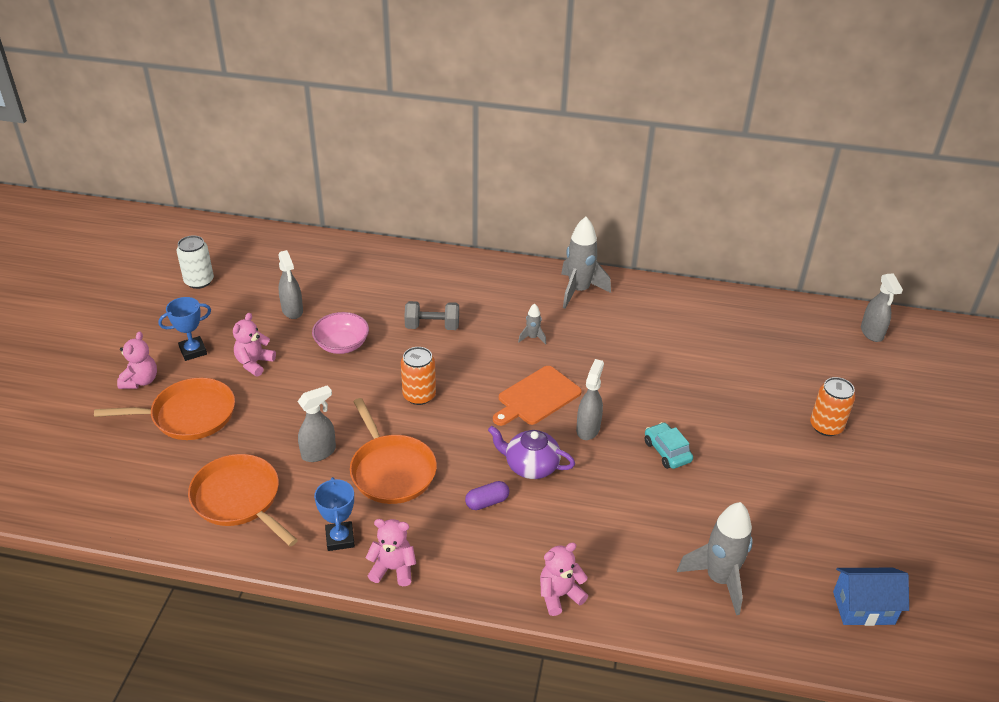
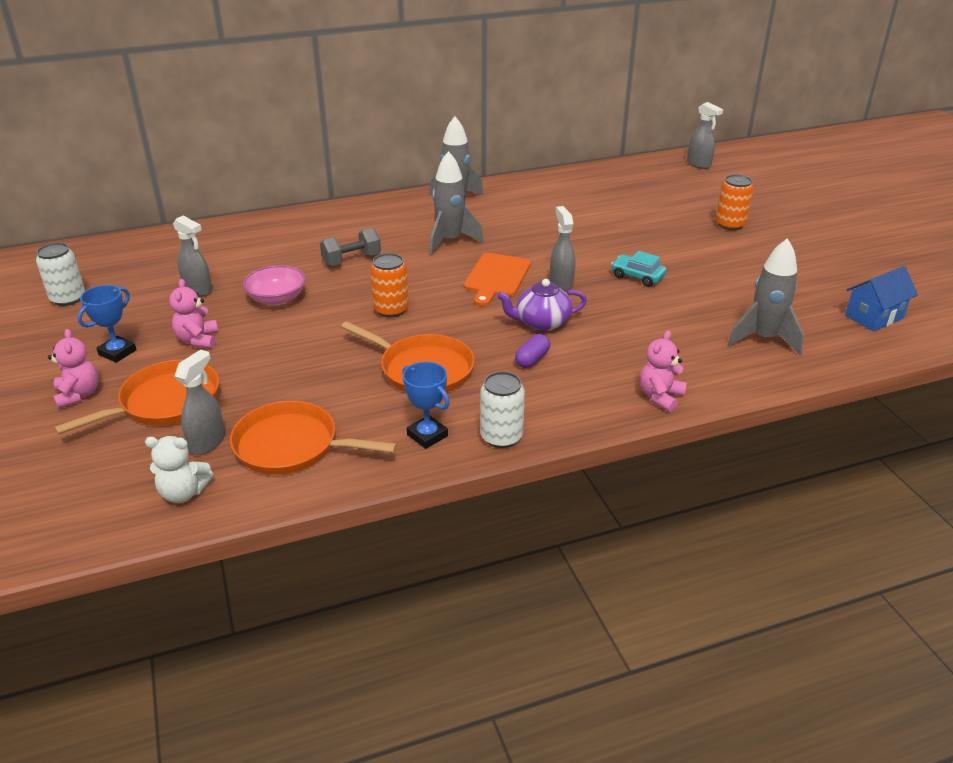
camera: 30 degrees left, 5 degrees down
(140, 505) = (183, 493): none -> white teddy bear
(319, 452) = (338, 381): grey spray bottle -> grey spray bottle (207, 442)
(393, 569) = (501, 437): pink teddy bear -> white can
(532, 338) = (450, 241): grey rocket -> grey rocket, size x2.12

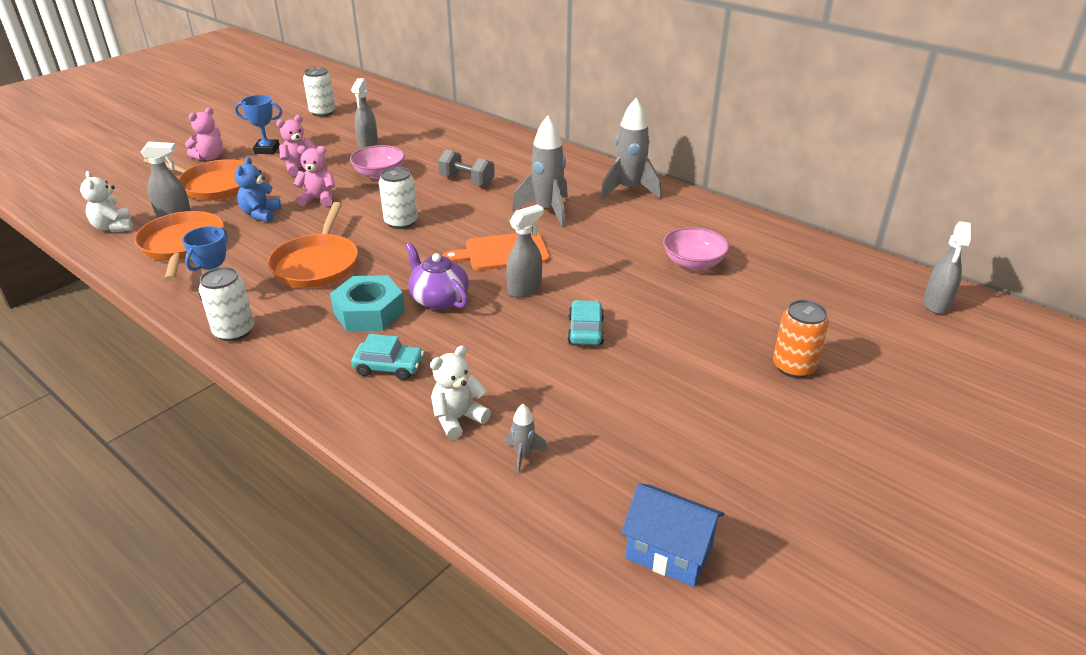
camera: 60 degrees right, 0 degrees up
(279, 383) = (261, 214): none -> blue teddy bear
(391, 310) = (401, 222): orange can -> white can
(532, 359) = (369, 312): purple capsule -> turquoise nut
(585, 213) = (693, 262): none -> pink bowl
(621, 367) = (389, 367): none -> turquoise car
(660, 396) = (349, 405): pink teddy bear -> pink teddy bear (318, 199)
(708, 353) = (458, 419): none -> white teddy bear
(763, 339) = (523, 456): grey rocket -> grey rocket, size x0.47

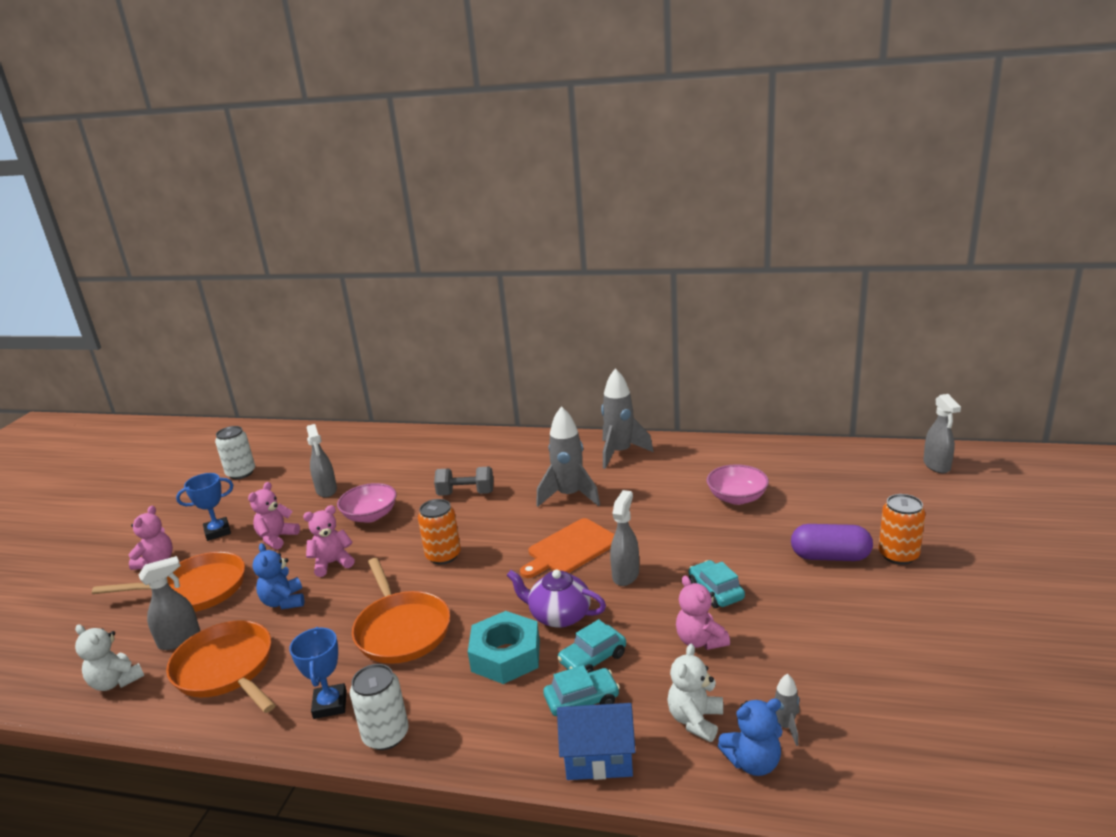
camera: 25 degrees left, 10 degrees down
(401, 222) = (443, 555): white can -> orange can
(430, 341) = (592, 658): none -> turquoise car
(468, 469) = (753, 762): none -> blue teddy bear
(529, 363) = (700, 641): none -> pink teddy bear
(669, 552) = (976, 751): blue house -> blue house (598, 758)
(724, 343) = (830, 556): none -> purple capsule

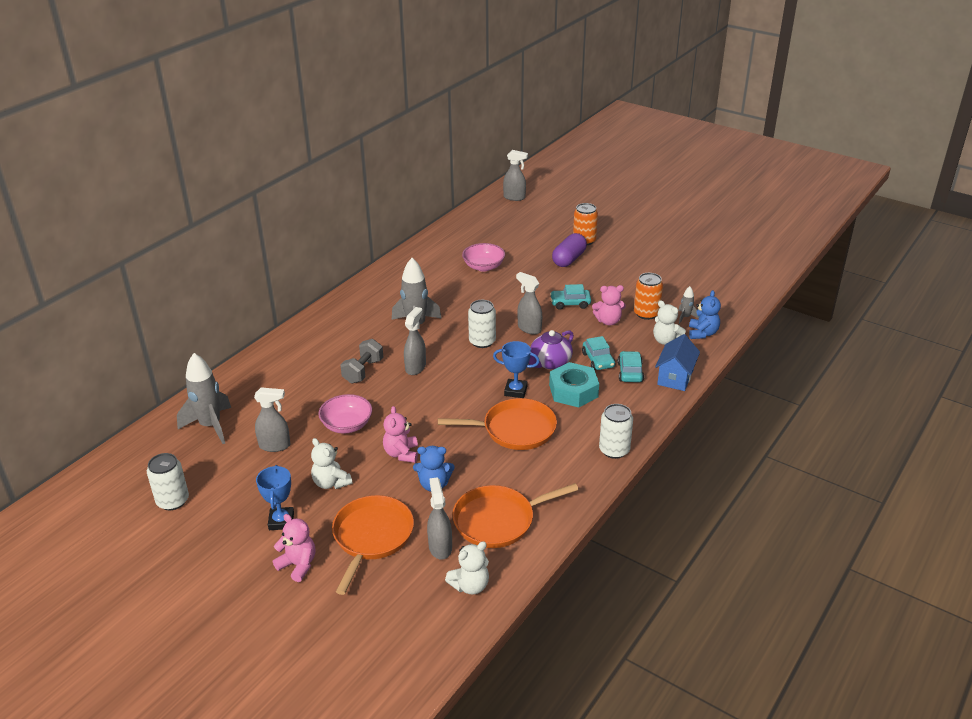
camera: 70 degrees left, 10 degrees up
(277, 538) = (331, 483): pink teddy bear -> white teddy bear
(330, 704) = (571, 471): blue trophy -> blue trophy (515, 391)
(443, 555) = (441, 397): orange can -> orange can (646, 313)
(490, 521) = (415, 367): none -> grey spray bottle
(570, 548) = (482, 341): orange cutting board -> white can
(620, 453) = (379, 291): grey rocket -> grey rocket (210, 426)

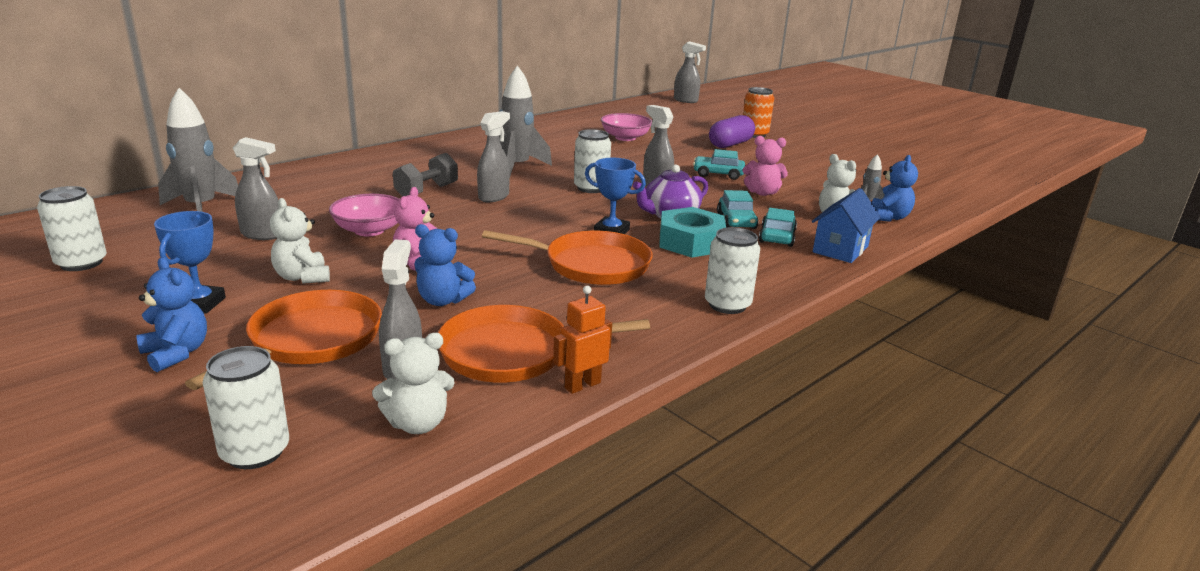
camera: 10 degrees right, 10 degrees down
(298, 565) = (176, 353): pink teddy bear -> blue teddy bear
(393, 624) = (255, 452): none -> white can
(549, 537) = (582, 385): none -> orange robot
(646, 313) = (815, 193): orange can -> none

